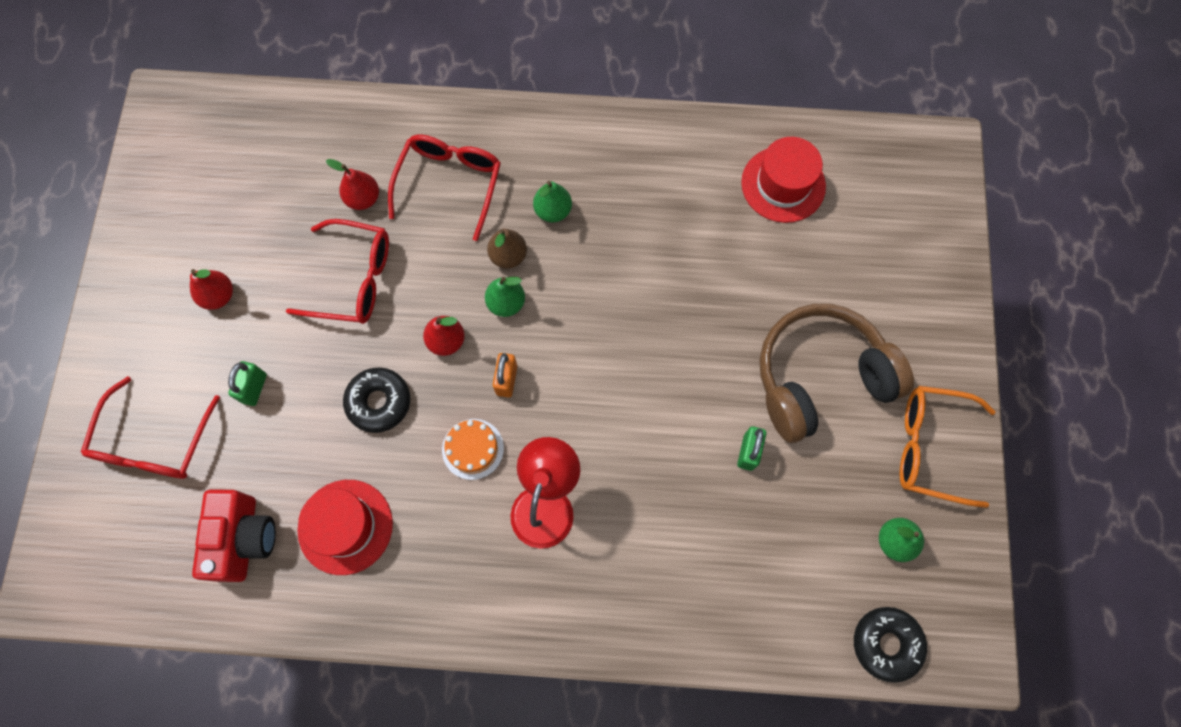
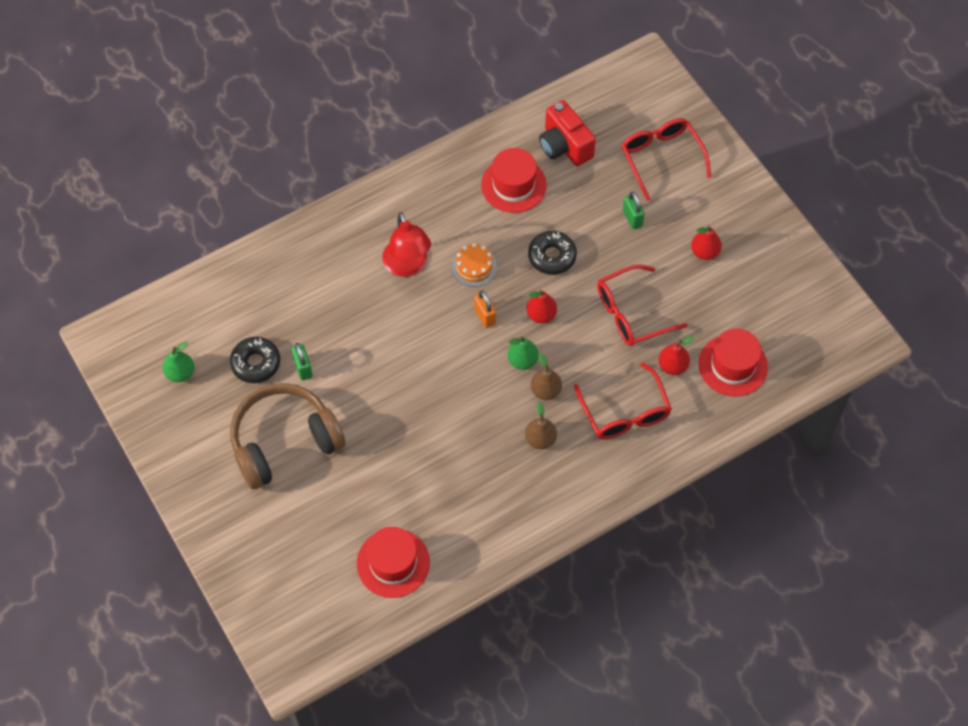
camera: 145 degrees right, 10 degrees down
(306, 161) = (732, 365): none -> red hat
(553, 211) = (540, 439): green pear -> brown pear
(820, 378) = (284, 442): brown headphones -> brown headphones turned 150 degrees counterclockwise
(886, 643) = (156, 315): black donut -> black donut (256, 363)
(930, 447) = (186, 443): orange glasses -> none

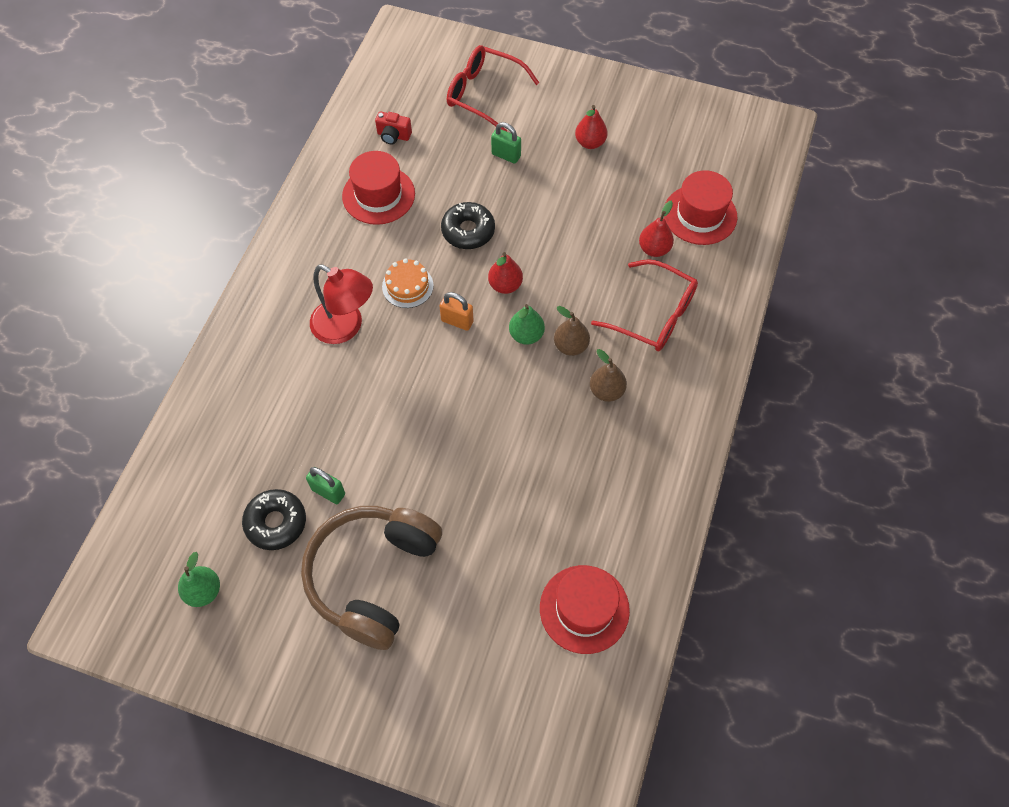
camera: 40 degrees left, 0 degrees up
(564, 146) = (393, 136): red camera -> red camera, size x0.54
(631, 313) = (579, 231): red glasses -> none

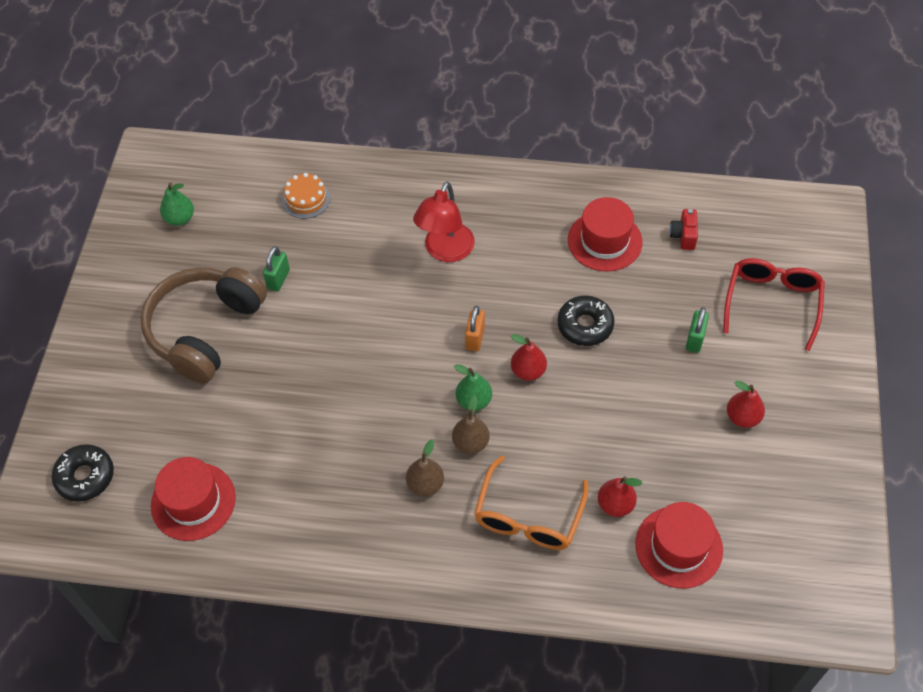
camera: 80 degrees right, 5 degrees down
(276, 522) = (245, 250): black donut -> black donut (85, 477)
(373, 577) = (205, 330): brown headphones -> brown headphones turned 75 degrees counterclockwise
(407, 286) = (504, 289): orange cake -> orange cake (306, 199)
(654, 315) = (528, 517): red glasses -> orange glasses

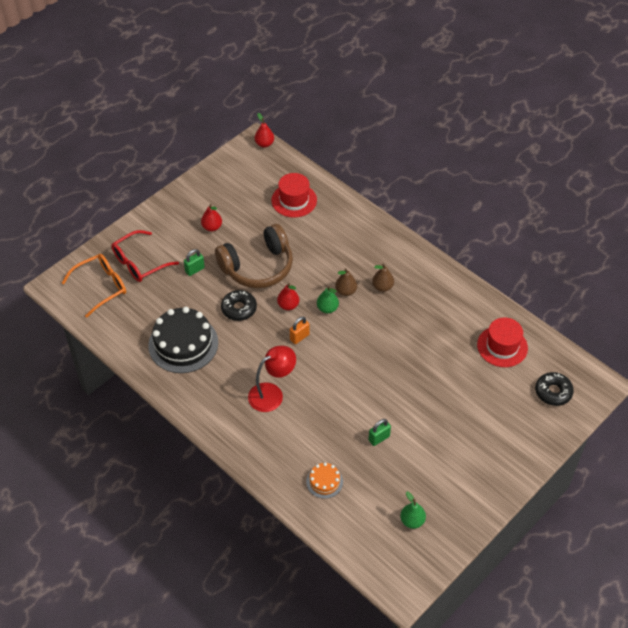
camera: 145 degrees left, 5 degrees down
(205, 330) = (441, 434): brown headphones -> brown headphones (258, 267)
(528, 517) = (347, 247): orange glasses -> orange glasses (101, 287)
(604, 241) = (183, 344): red hat -> black cake
(615, 504) = (304, 229): red pear -> red pear (264, 144)
(683, 236) = (141, 320): red camera -> none

